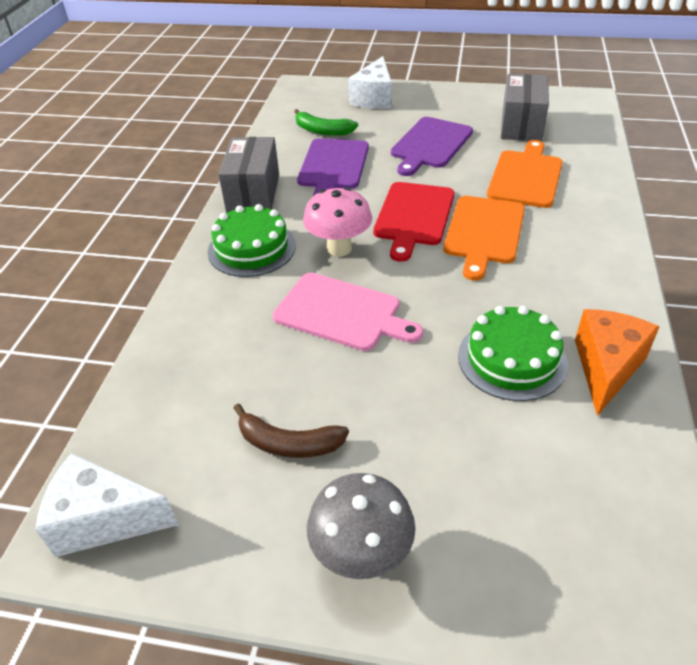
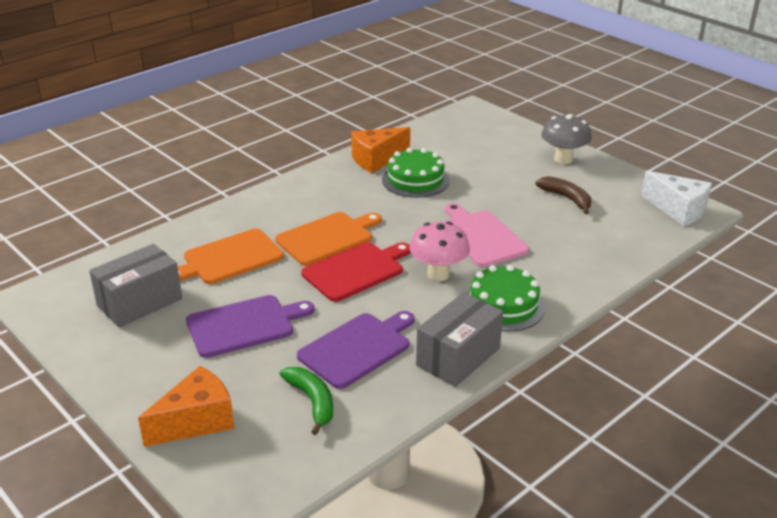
camera: 145 degrees left, 10 degrees down
(374, 98) = (196, 421): white cheese -> orange cheese

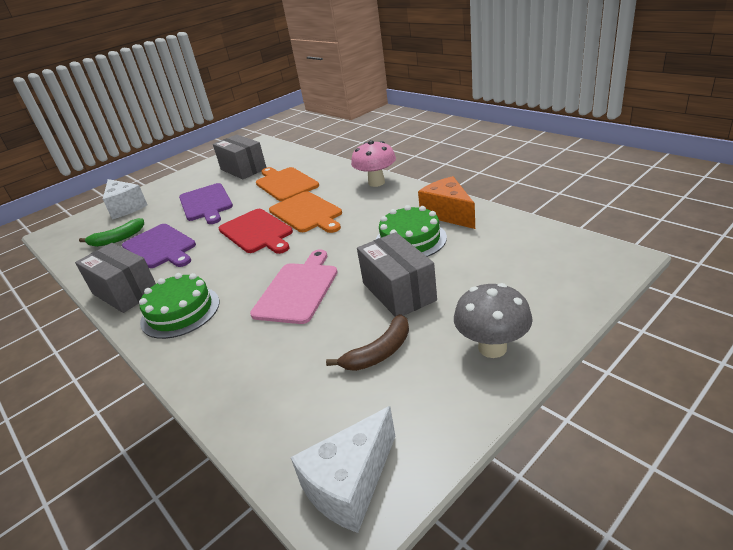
camera: 95 degrees right, 0 degrees up
(196, 421) = (126, 208): orange cheese -> white cheese
(438, 274) = (240, 271): pink mushroom -> pink mushroom (376, 183)
(481, 237) = (297, 290): pink cutting board -> pink cutting board turned 45 degrees counterclockwise
(494, 188) = (398, 291): none -> grey box

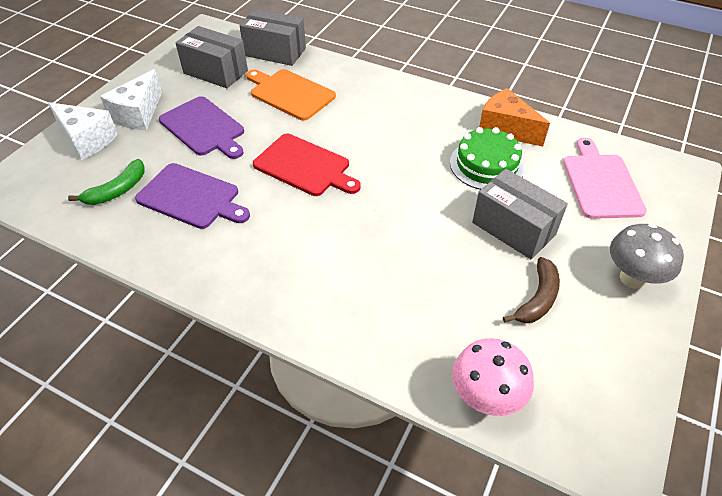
camera: 25 degrees left, 15 degrees up
(125, 292) = (196, 266): grey box -> grey box (275, 52)
(180, 311) = (290, 282): green cake -> none
(297, 290) = (407, 238): pink cutting board -> pink cutting board (601, 183)
(307, 213) = (348, 136): orange cutting board -> none
(350, 485) = (594, 431): white cheese -> white cheese (138, 114)
(376, 183) = (402, 89): pink mushroom -> pink mushroom (485, 397)

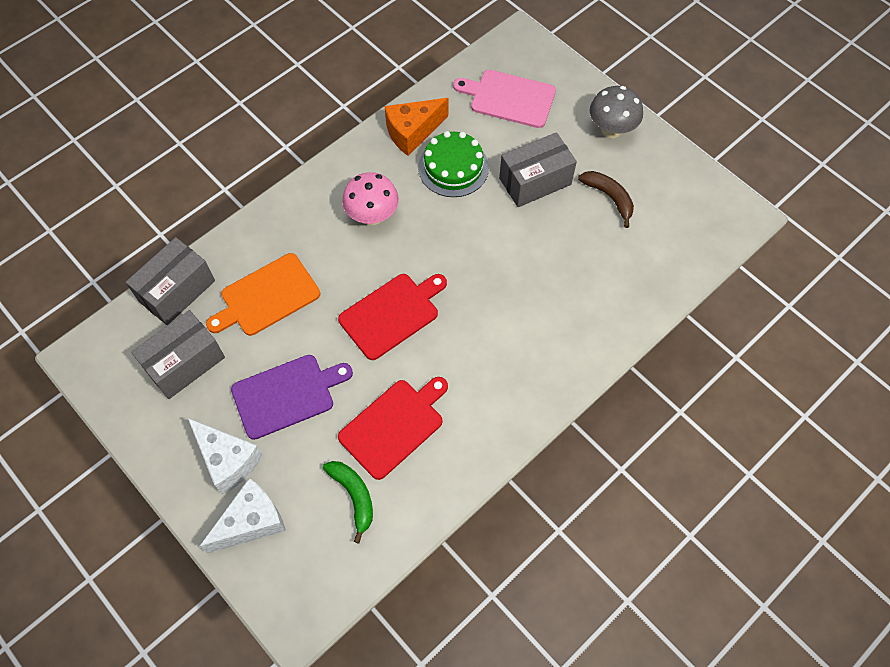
camera: 70 degrees left, 15 degrees up
(191, 197) = (394, 426): purple cutting board -> red cutting board
(485, 397) = (680, 266): pink mushroom -> pink mushroom (372, 216)

